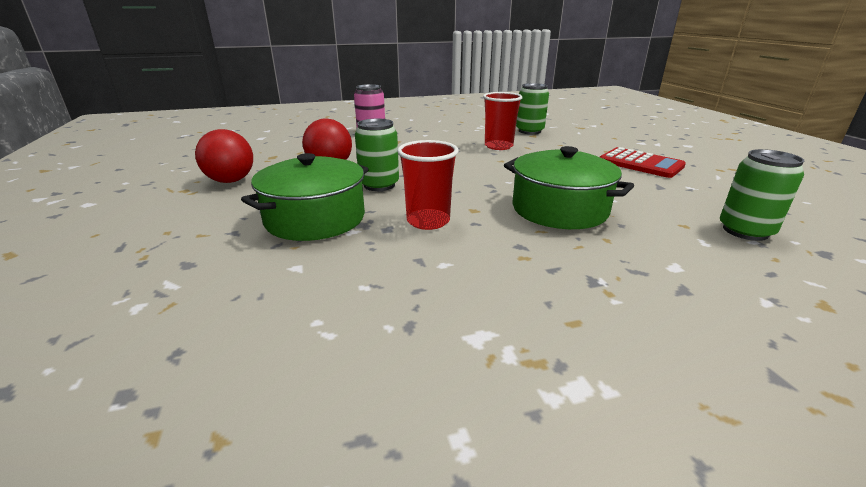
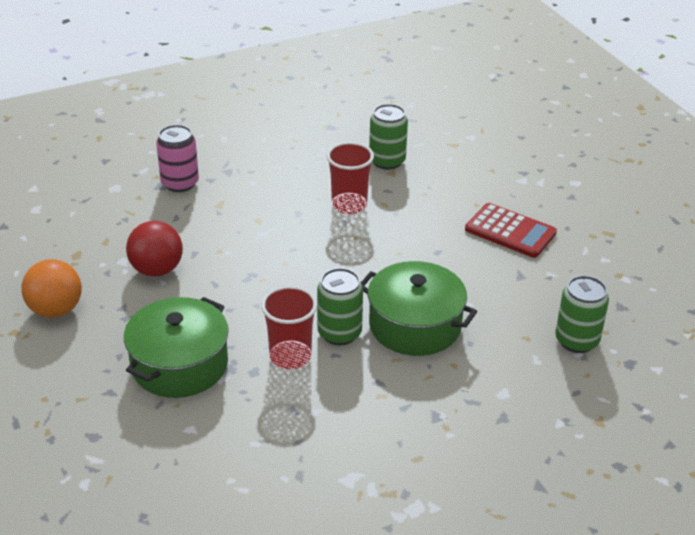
camera: 10 degrees left, 10 degrees up
(231, 181) = (56, 310): red ball -> orange ball
(379, 185) = (225, 302): green can -> green can (339, 333)

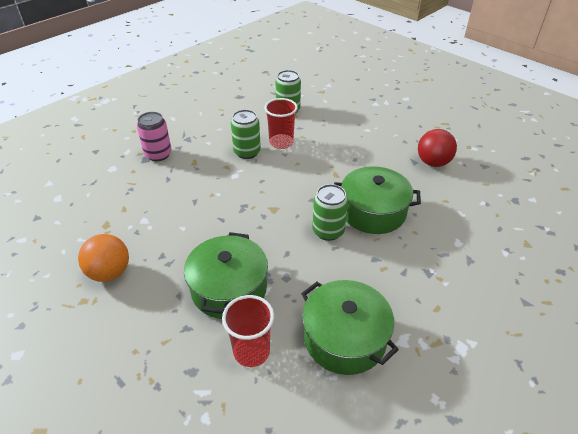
camera: 20 degrees left, 5 degrees up
(157, 270) = (173, 220): red ball -> red ball (433, 162)
(281, 455) = (344, 338): none -> green pot
(290, 357) = (305, 258): red cup -> red cup (251, 351)
(510, 231) = (389, 135): red calculator -> none
(576, 341) = (475, 194): green can -> green can (247, 152)

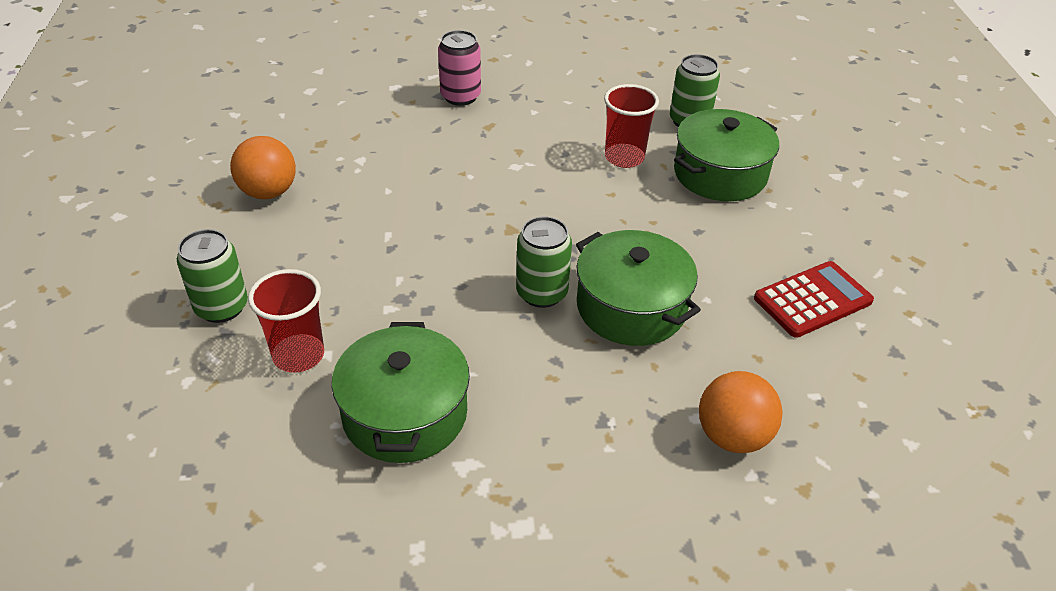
camera: 40 degrees right, 0 degrees up
(229, 288) = (355, 281): green pot -> green pot (720, 174)
(247, 152) = (565, 147): green can -> green can (221, 307)
(433, 162) = (812, 300): red ball -> red calculator
(479, 241) = (732, 436): none -> orange ball

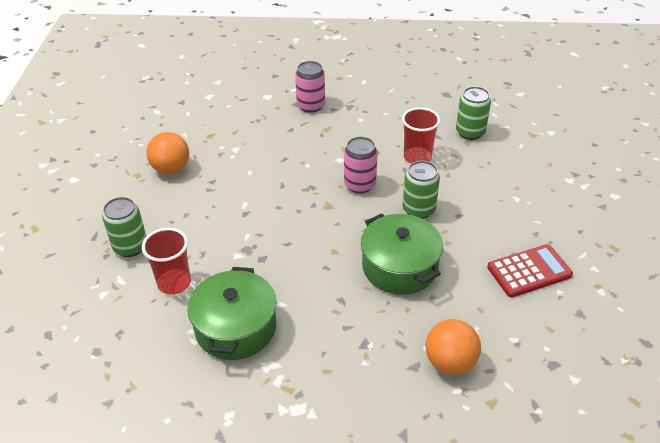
camera: 10 degrees right, 0 degrees up
(542, 293) = (340, 252): green can -> green can (418, 209)
(551, 198) = (360, 184): none -> pink can
(720, 174) = (483, 173): green pot -> none

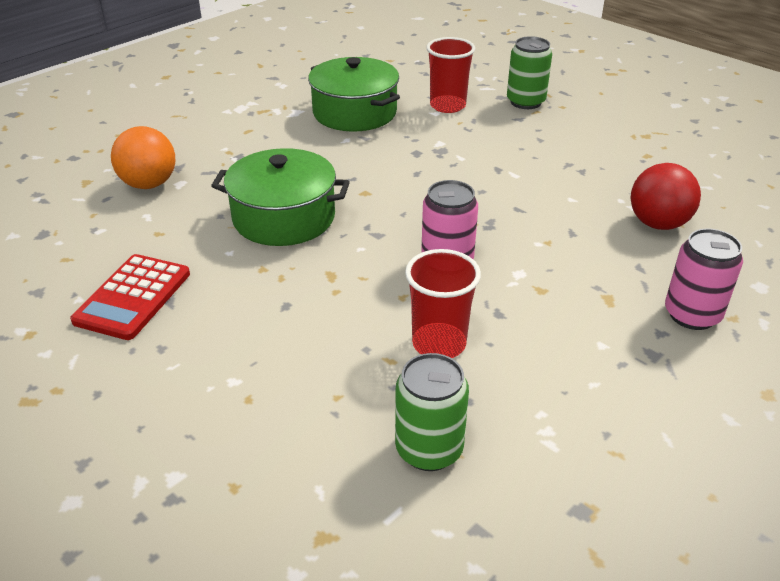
camera: 130 degrees right, 5 degrees down
(171, 169) = (636, 156): orange ball -> none
(244, 137) = (658, 224): none -> red ball
(418, 209) = (341, 280): green can -> none

